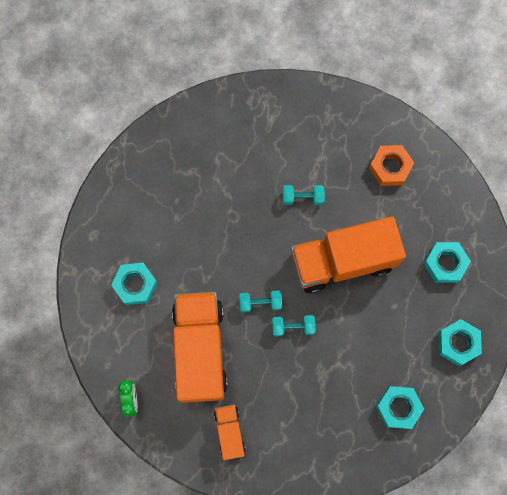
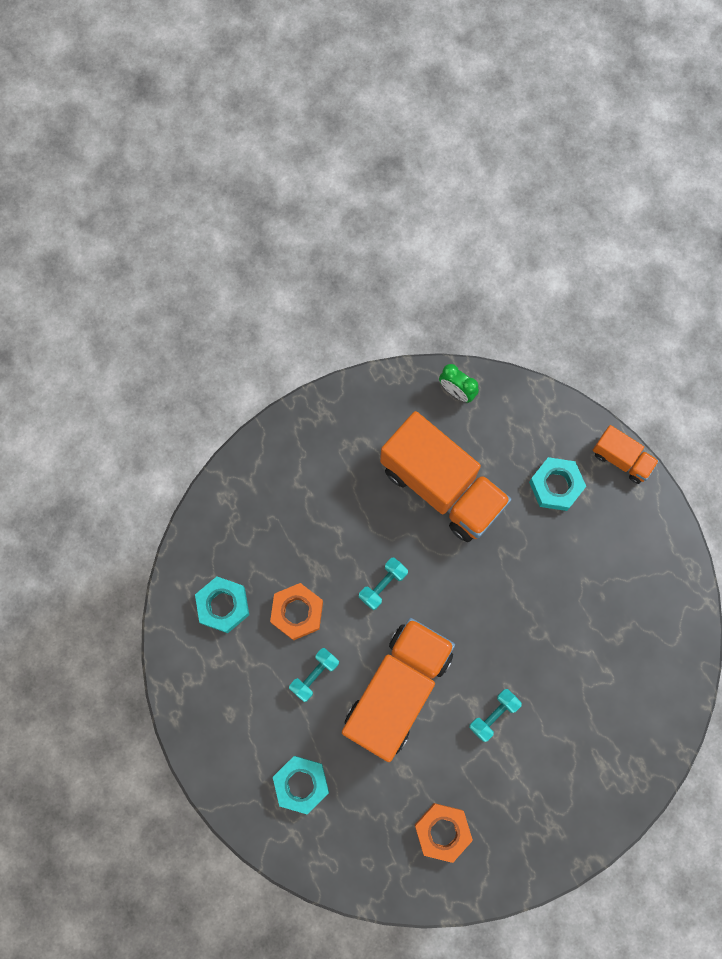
camera: 135 degrees right, 0 degrees up
(229, 432) = (348, 444): orange truck -> orange truck (622, 459)
(260, 303) = (432, 578): turquoise dumbbell -> turquoise dumbbell (314, 675)
(358, 360) = (297, 612): none -> orange nut
(458, 343) = (221, 717): turquoise nut -> none

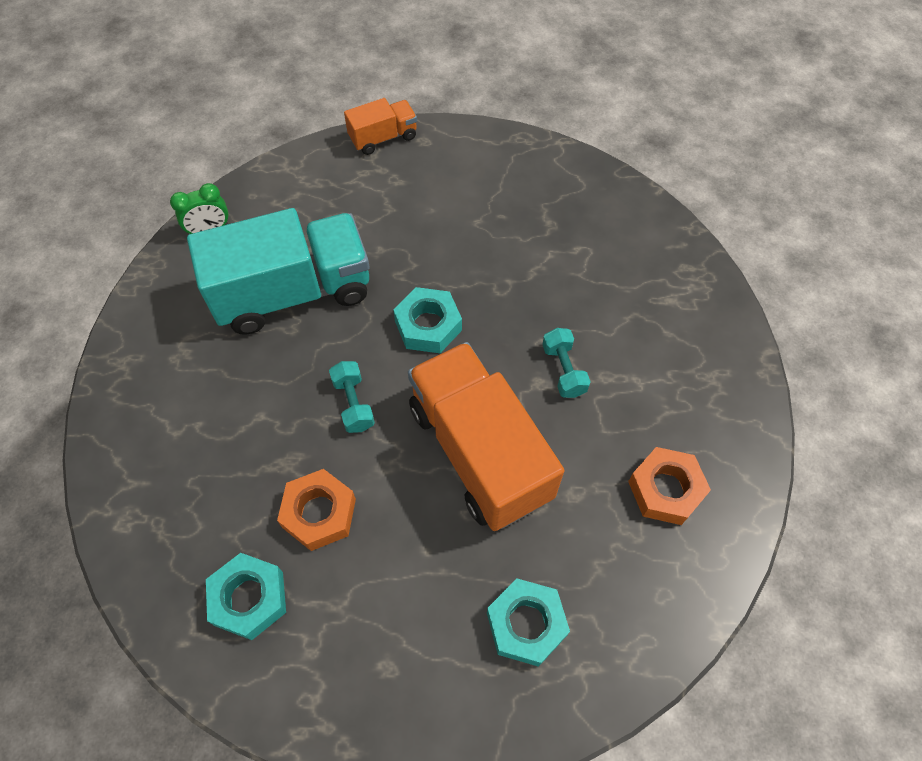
camera: 60 degrees left, 15 degrees down
(314, 675) = (405, 534): turquoise dumbbell -> none
(442, 486) = (293, 292): orange truck -> turquoise truck
(555, 485) = (368, 198): turquoise nut -> turquoise nut (428, 325)

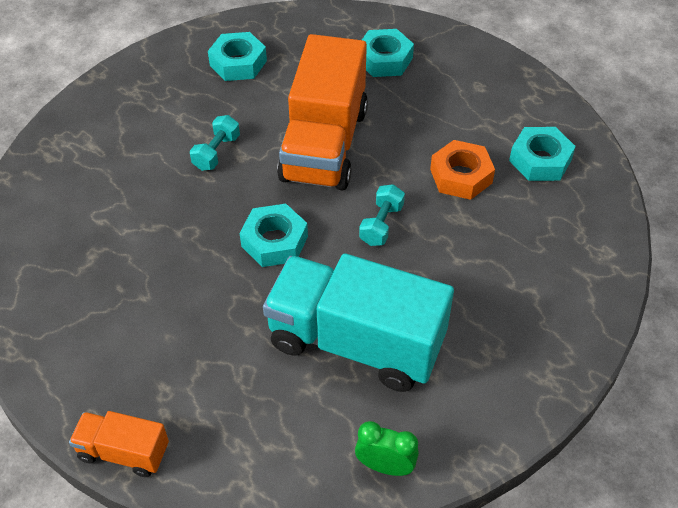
camera: 140 degrees left, 10 degrees down
(665, 489) = (238, 63): orange nut -> turquoise nut

